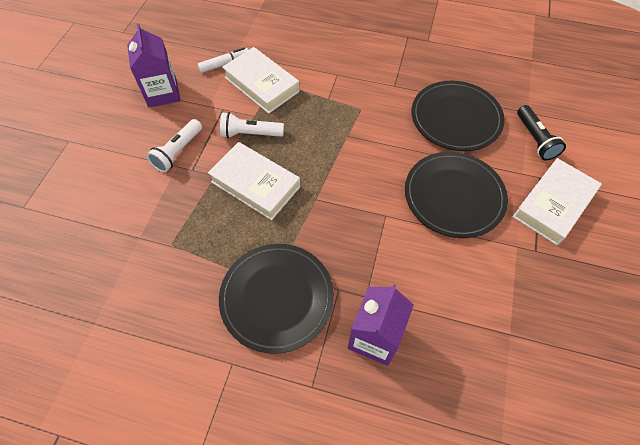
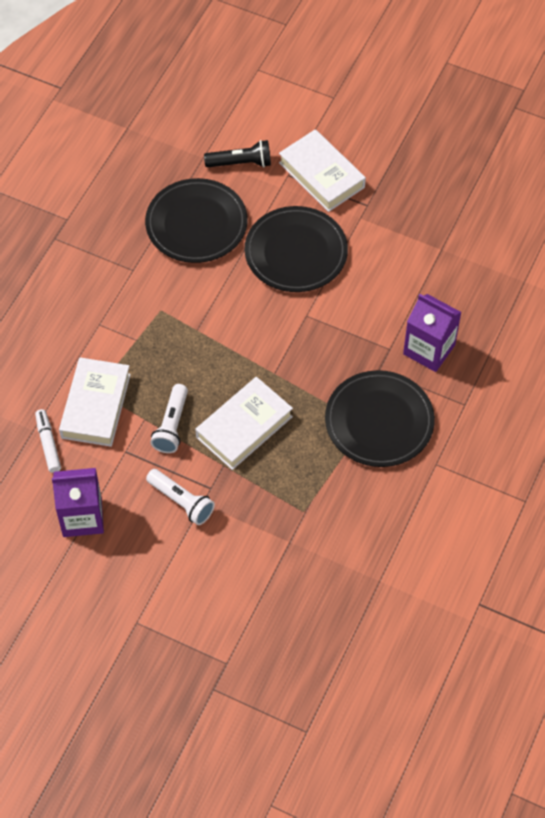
camera: 80 degrees left, 0 degrees up
(262, 84) = (95, 406): white book -> white book turned 45 degrees counterclockwise

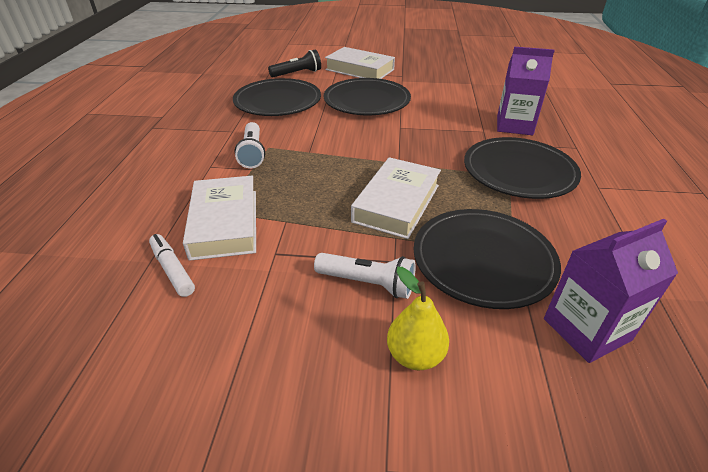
camera: 20 degrees left, 20 degrees down
(82, 517) = (240, 337): purple carton -> purple carton (586, 329)
(172, 425) = (319, 219): white flashlight -> white flashlight (252, 153)
(185, 565) = (415, 355): none -> yellow pear
(277, 509) = (483, 260): none -> black plate

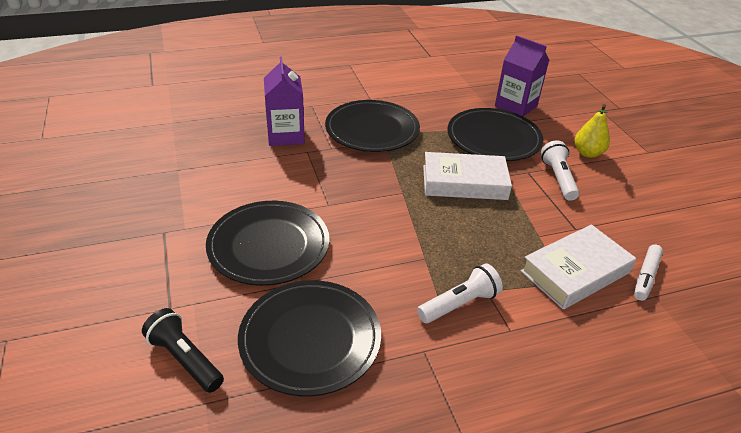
camera: 115 degrees left, 0 degrees up
(360, 69) = (148, 282): white book -> none

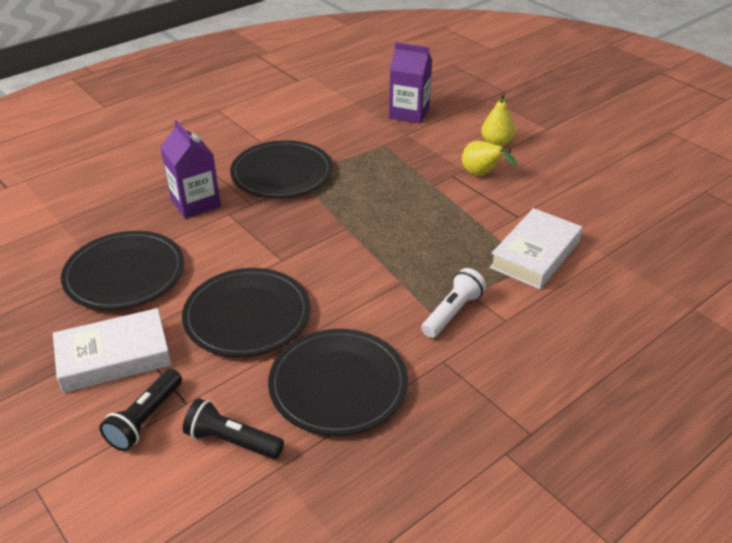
camera: 20 degrees left, 0 degrees up
(128, 310) = (145, 419): none -> black flashlight
(464, 182) = (399, 202): white book -> white book (114, 357)
(493, 138) = (404, 151): black plate -> black plate (125, 274)
(558, 179) = (482, 175): white flashlight -> yellow pear
(645, 277) = (593, 241): white marker -> none

